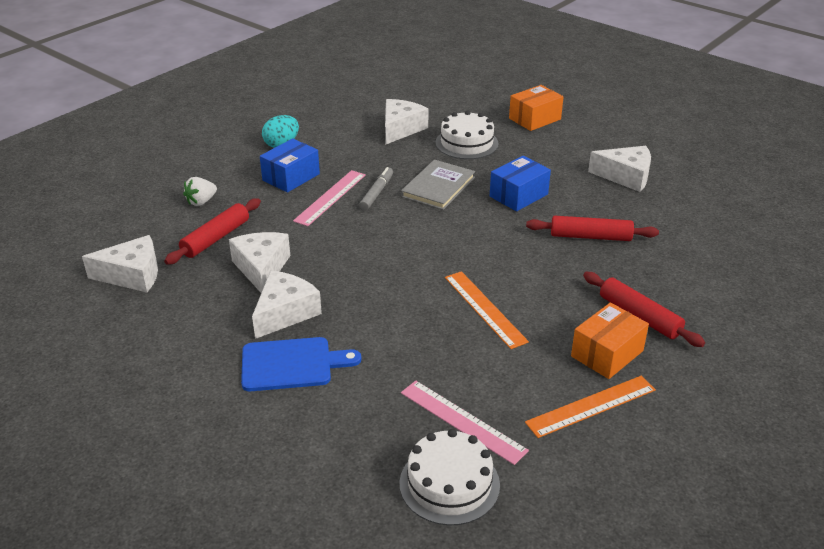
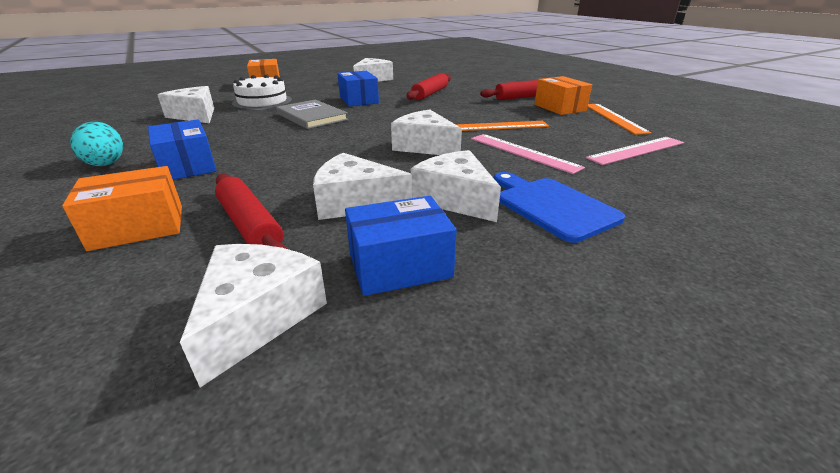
camera: 70 degrees left, 5 degrees down
(187, 308) = (399, 265): none -> blue box
(201, 202) = (138, 227): white strawberry -> orange box
(292, 364) = (551, 206): blue cutting board -> blue cutting board turned 45 degrees counterclockwise
(330, 197) = (262, 153): pink ruler -> pink ruler (523, 152)
(377, 193) = (286, 136): grey marker -> none
(393, 274) = (425, 146): none -> white cheese
(449, 484) = (715, 164): white cake -> none

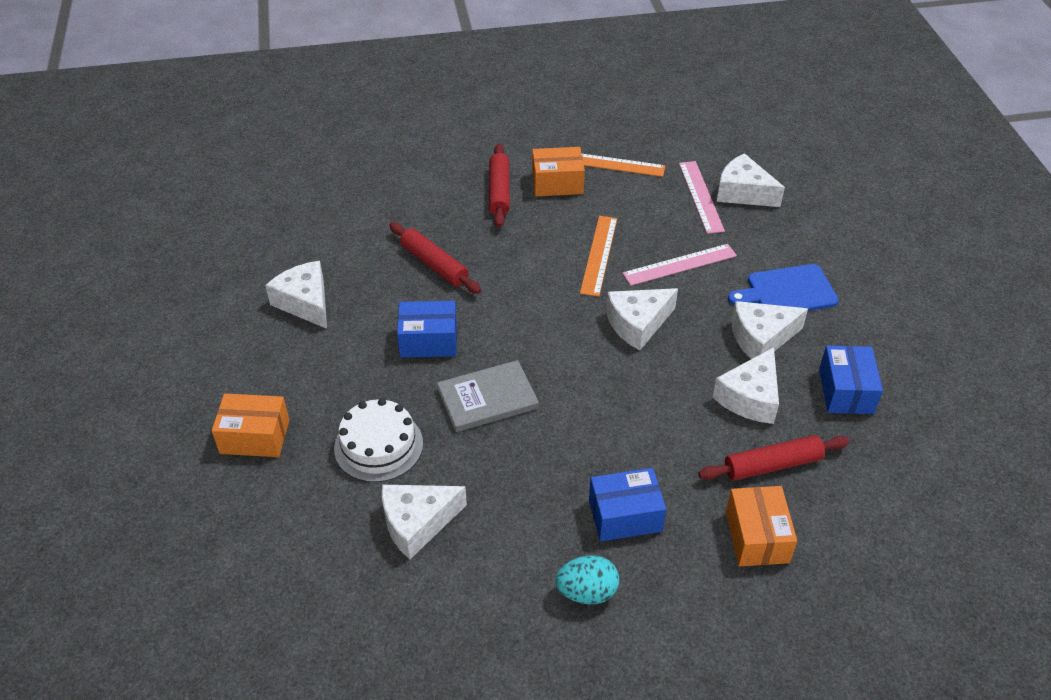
camera: 70 degrees left, 15 degrees up
(258, 316) = (884, 463): white cheese -> white cheese (743, 192)

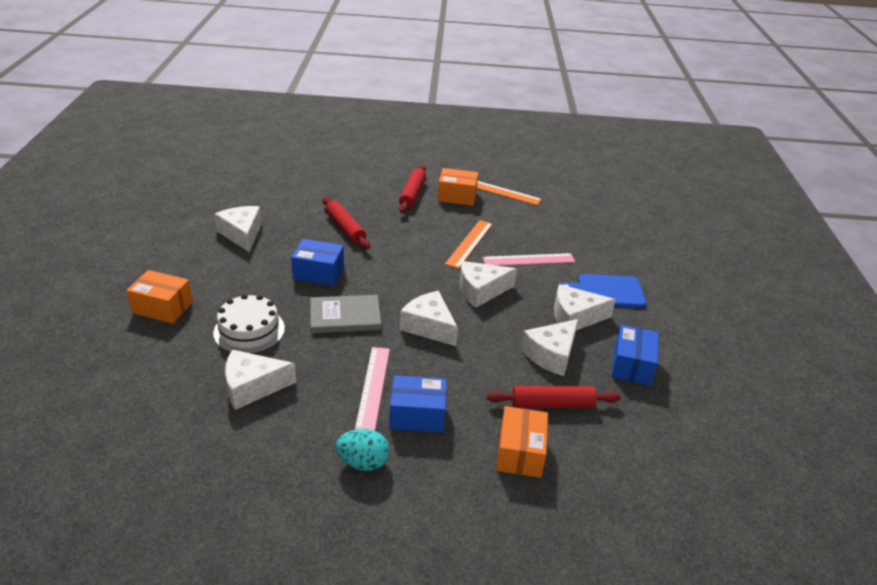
camera: 10 degrees right, 10 degrees down
(700, 196) = (561, 221): pink ruler -> pink ruler (373, 387)
(743, 192) = (595, 224): white cheese -> white cheese (429, 326)

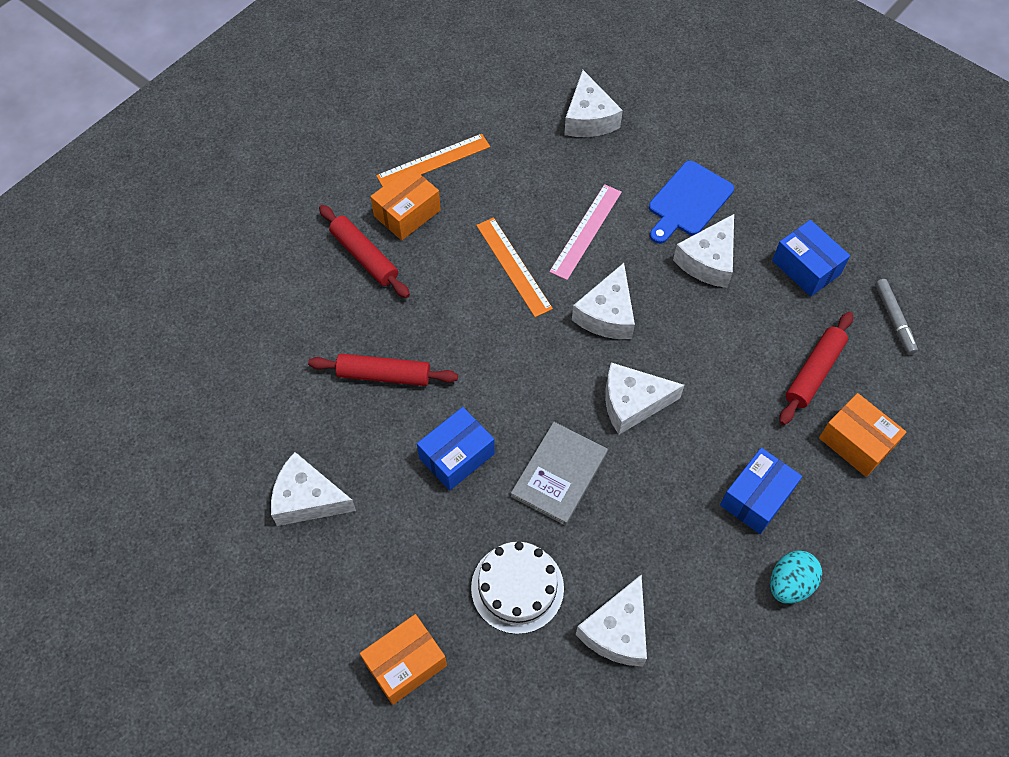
camera: 50 degrees left, 25 degrees up
(373, 387) = (691, 514): pink ruler -> none
(551, 355) = (748, 323): white cheese -> white cheese (589, 118)
(651, 431) = (894, 319): none -> grey marker

